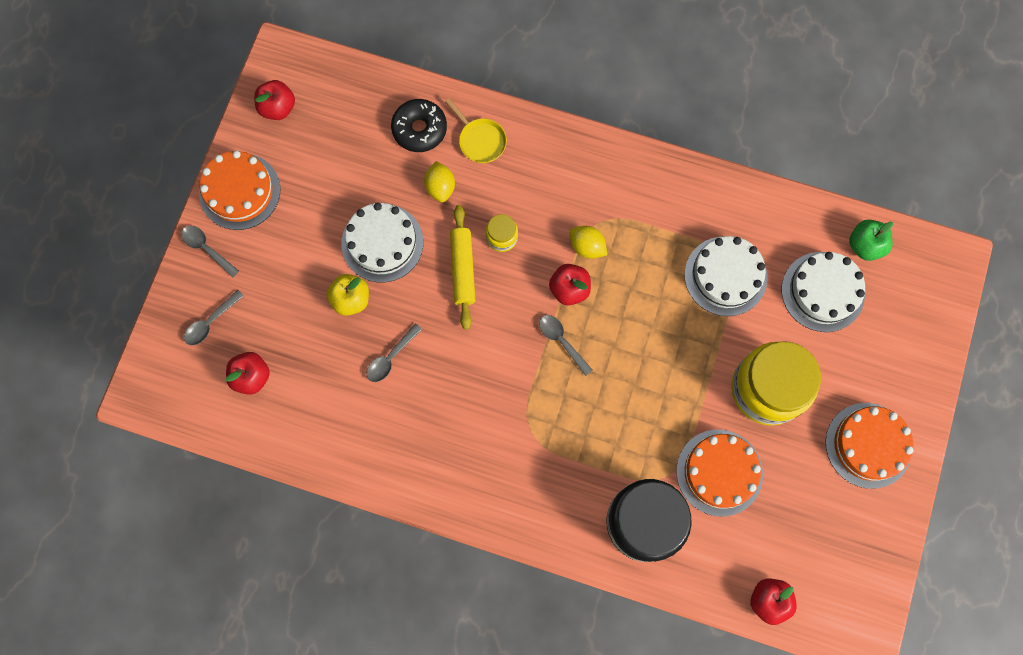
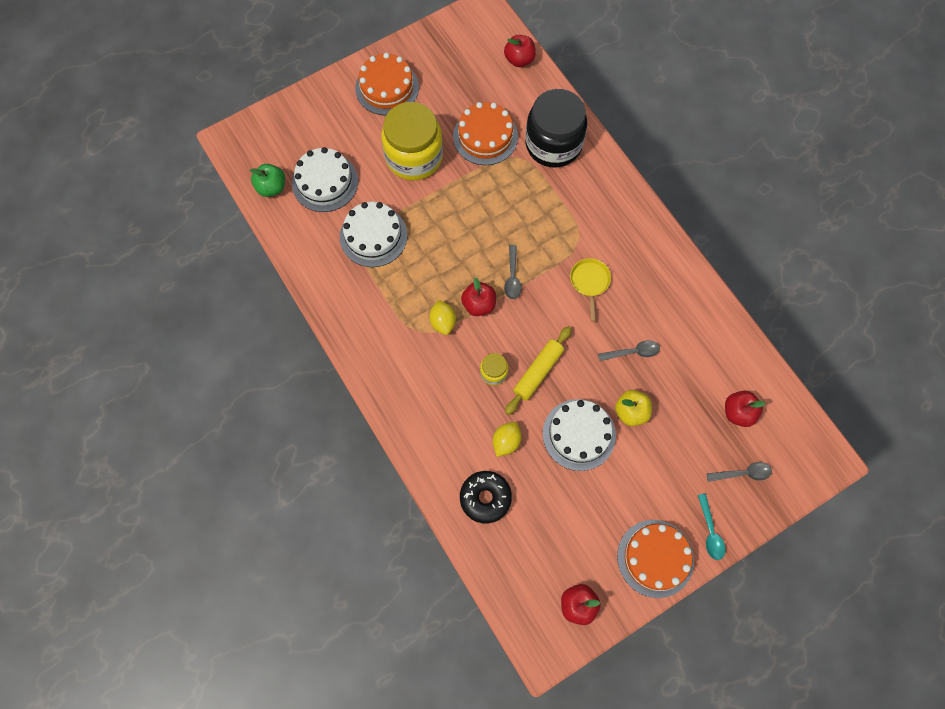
camera: 140 degrees left, 5 degrees down
(206, 249) = (710, 532): grey spoon -> turquoise spoon
(480, 140) = (449, 453): yellow pan -> yellow pan (589, 282)

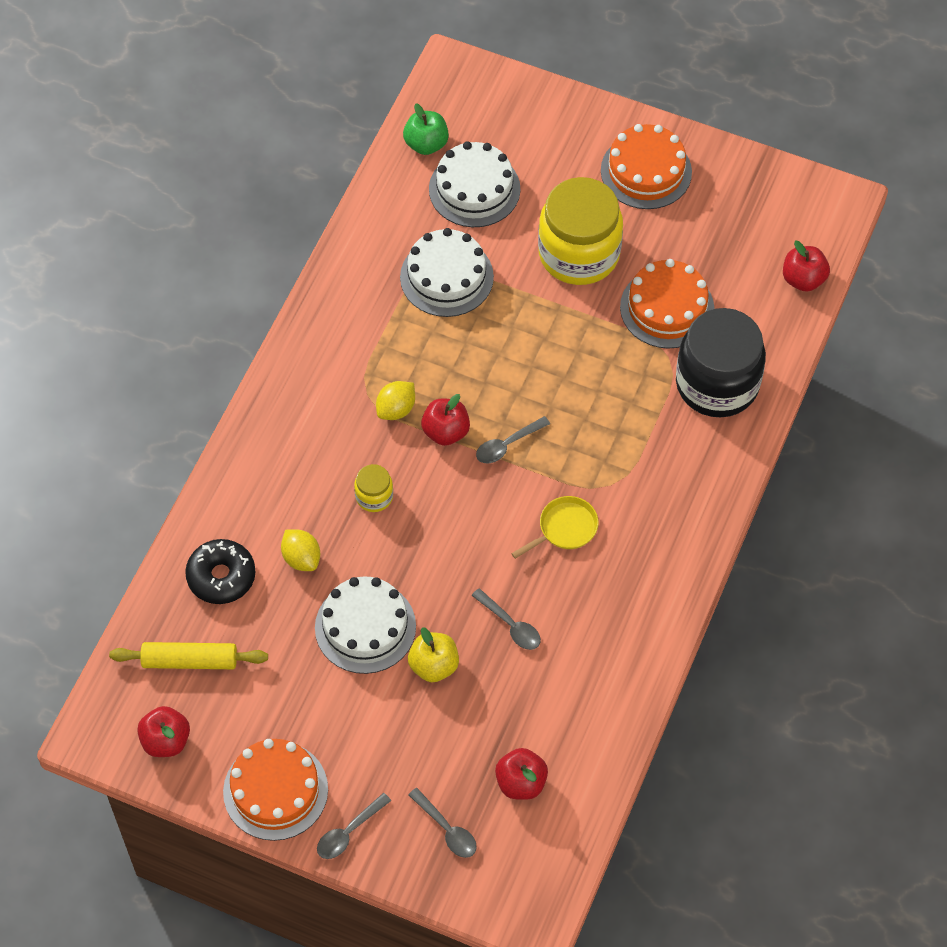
camera: 55 degrees right, 10 degrees down
(506, 442) = (301, 558): yellow lemon -> yellow lemon turned 60 degrees clockwise
(538, 372) = (409, 541): yellow rolling pin -> yellow rolling pin (190, 660)
(710, 532) = (349, 832): turquoise spoon -> grey spoon

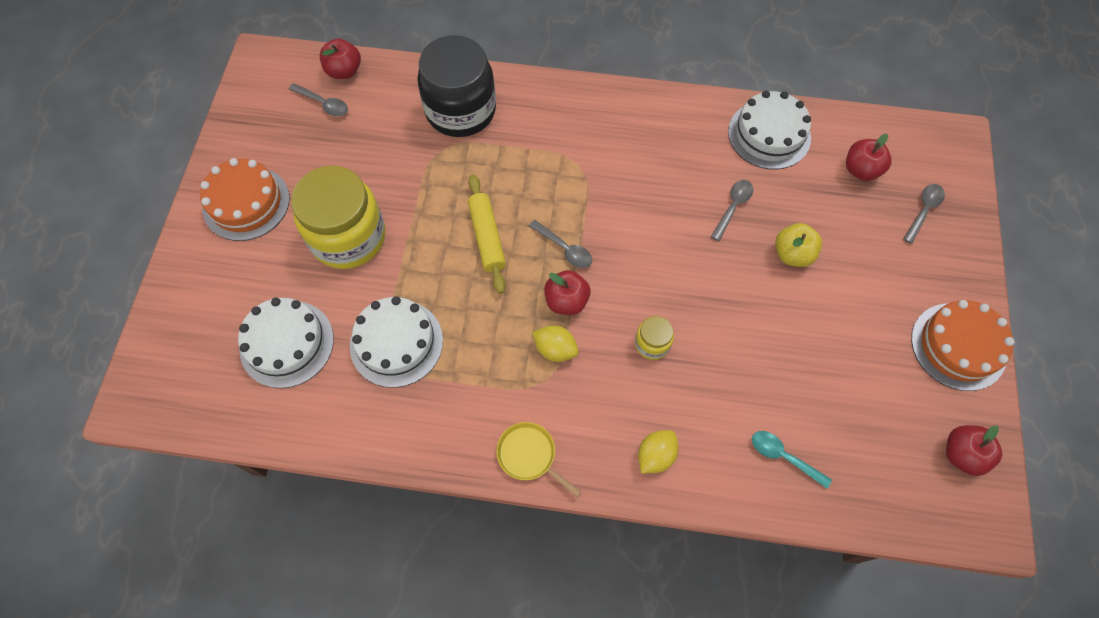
camera: 105 degrees left, 5 degrees up
(190, 660) = (877, 458): yellow rolling pin -> yellow rolling pin (487, 237)
(221, 576) = (783, 457): black donut -> turquoise spoon
(301, 558) = (736, 389): yellow lemon -> yellow lemon (655, 455)
(349, 832) = (963, 279): grey spoon -> grey spoon (323, 104)
(365, 627) = (780, 316): white cake -> white cake (769, 134)
(426, 144) = (235, 404): green apple -> none
(565, 528) = (630, 188): yellow pan -> yellow pan (529, 455)
(667, 308) = (393, 159): orange cake -> none

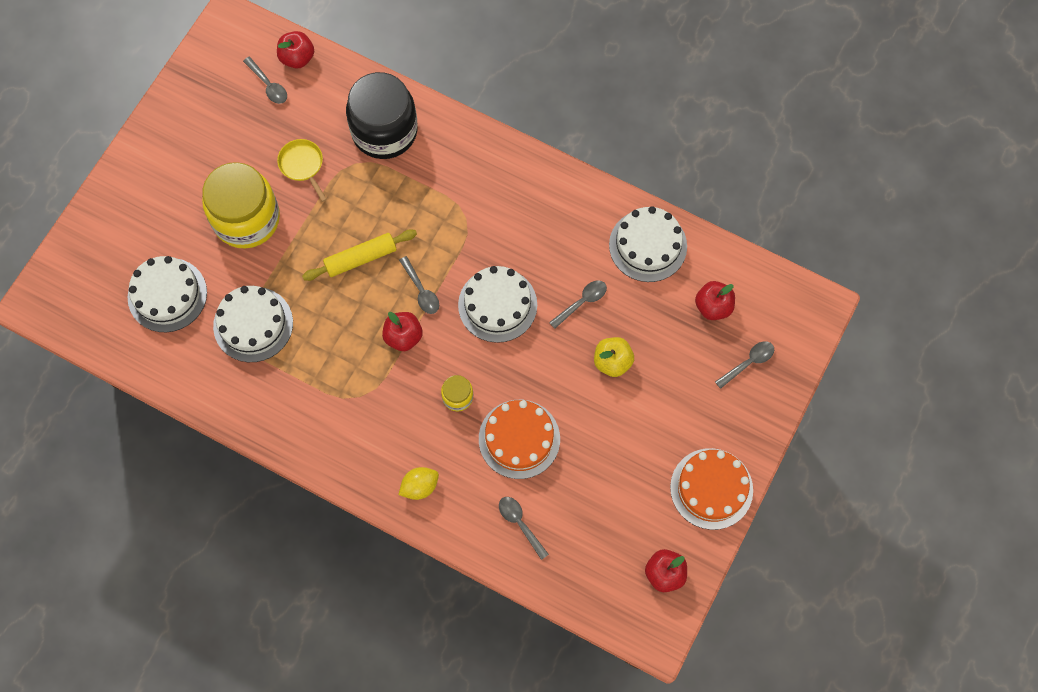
camera: 20 degrees right, 5 degrees up
(246, 203) = (173, 159): orange cake -> orange cake (519, 439)
(487, 237) = (360, 258): yellow rolling pin -> yellow rolling pin turned 60 degrees clockwise
(529, 455) = (322, 451): yellow pan -> yellow pan (302, 165)
(555, 349) = (377, 374): yellow lemon -> none
(649, 237) = (497, 305): none -> white cake
(783, 457) = (520, 524): turquoise spoon -> grey spoon

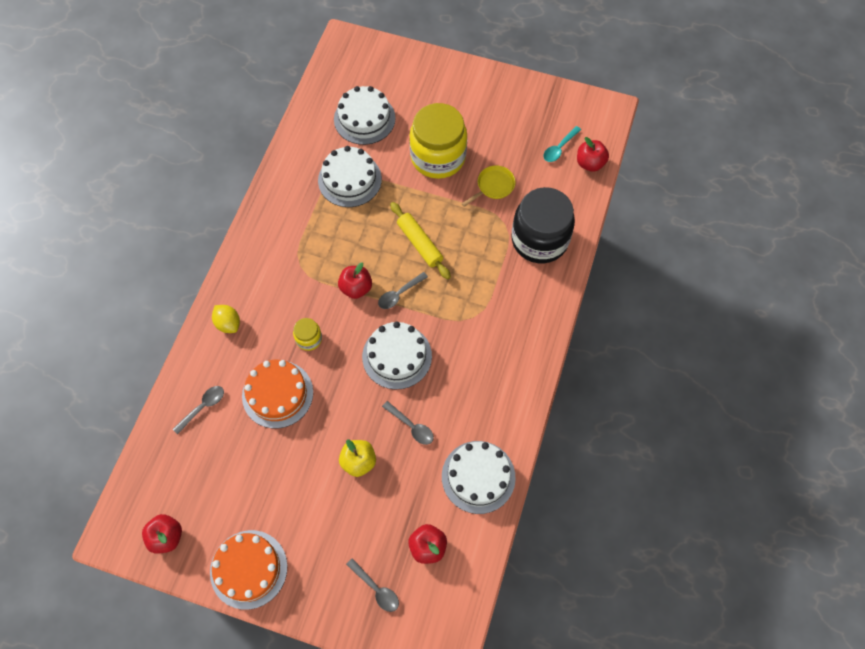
camera: 80 degrees right, 5 degrees down
(268, 85) = (559, 148): grey spoon -> turquoise spoon

